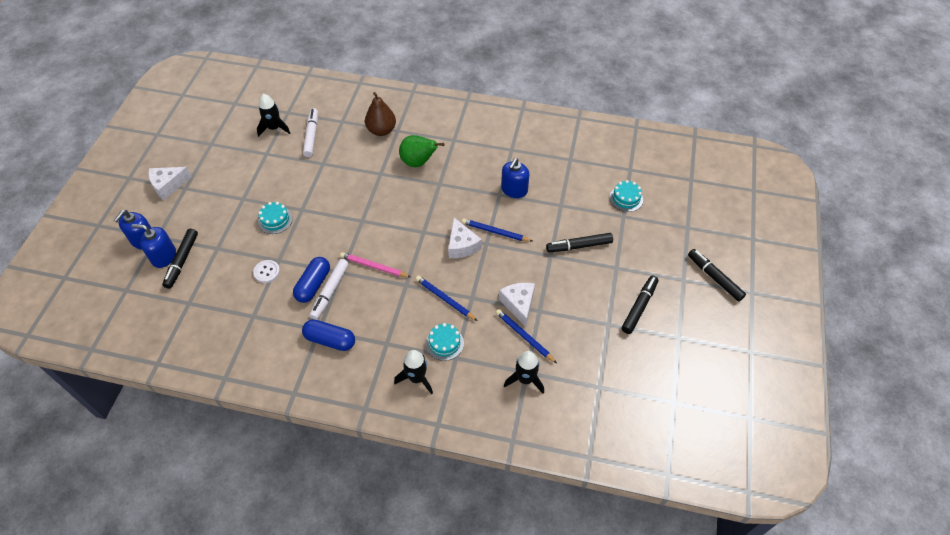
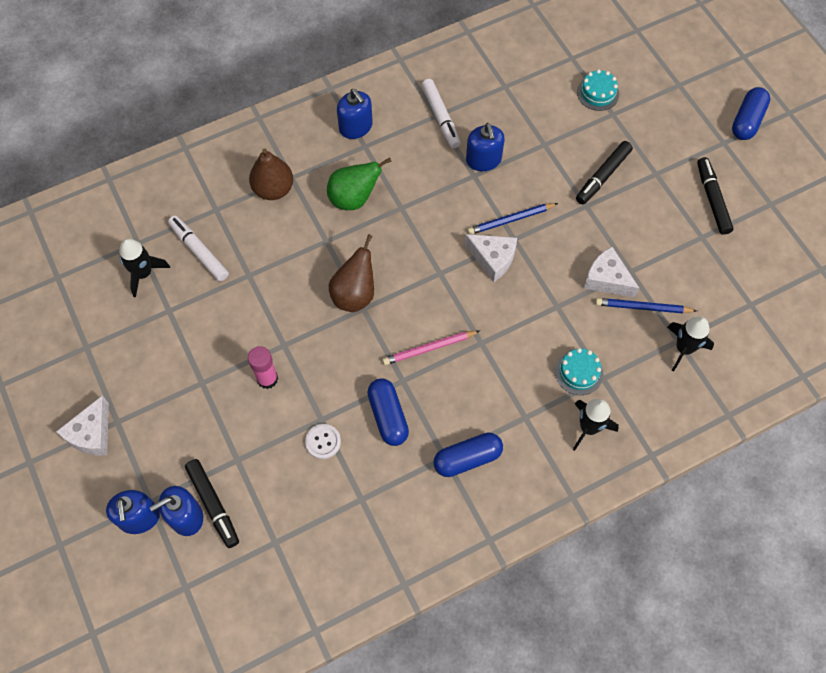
camera: 40 degrees left, 10 degrees up
(275, 220) = (267, 379): turquoise cake -> pink glue stick
(330, 292) = (413, 410): white marker -> white marker (440, 117)
(365, 210) = (355, 294): none -> brown pear
(445, 299) = (533, 328): blue pencil -> none
(459, 127) = (356, 127): none -> blue soap dispenser
(714, 278) = (747, 121): black marker -> blue capsule

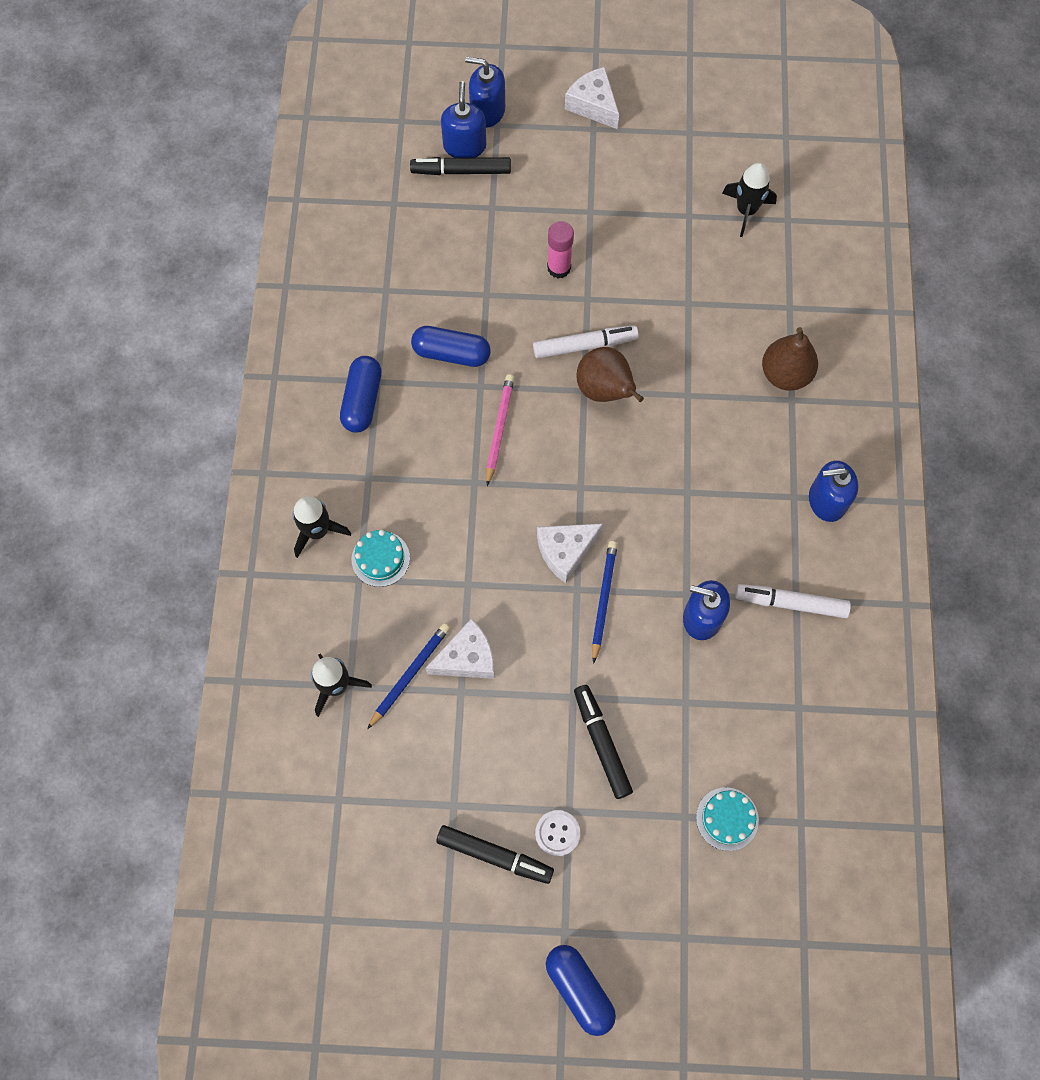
camera: 120 degrees right, 5 degrees up
(199, 251) = (744, 270): white marker -> white marker (585, 345)
(323, 442) = (462, 285): white button -> white button (557, 833)
(354, 198) = (727, 449): green pear -> none

